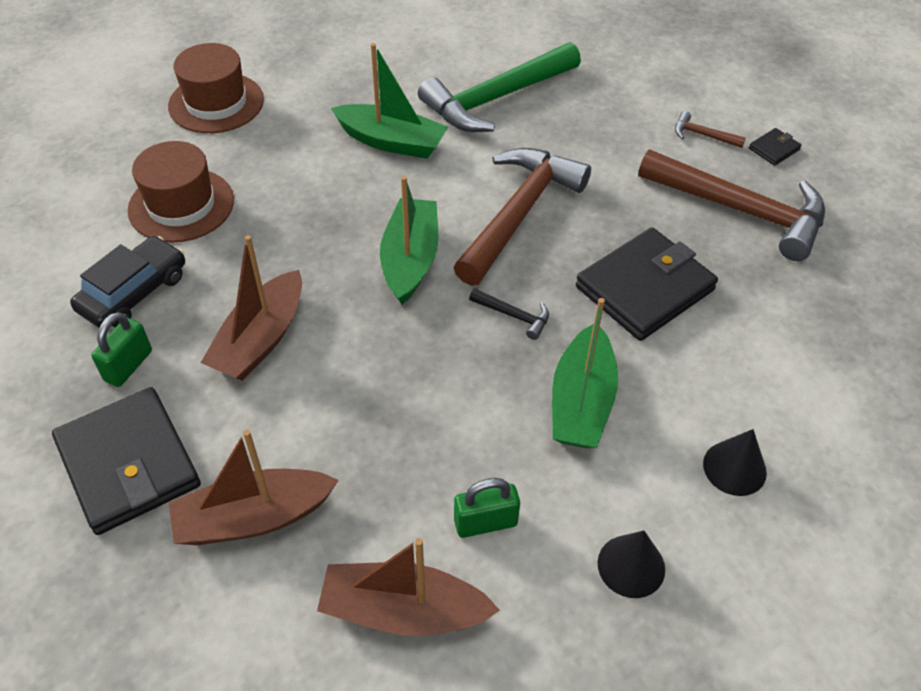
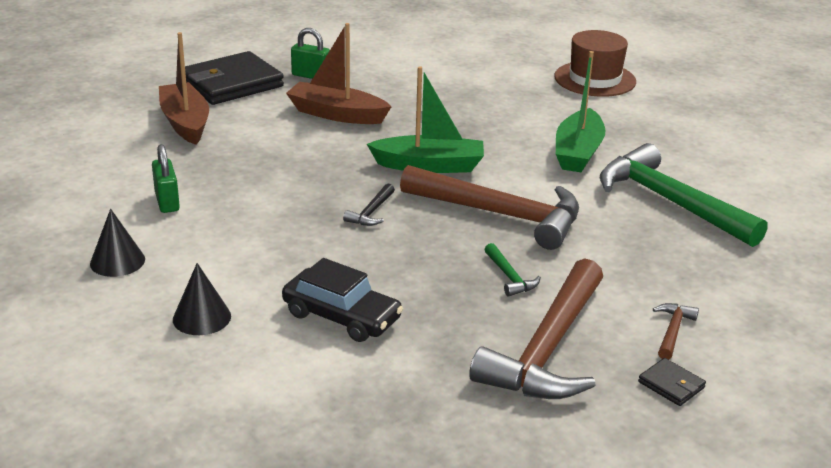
camera: 85 degrees right, 20 degrees down
(134, 293) = (376, 71): black car -> black car (341, 316)
(181, 205) = (468, 77): brown hat -> none
(404, 611) = (105, 174): brown boat -> none
(581, 401) = (278, 243): green boat -> none
(633, 220) = (510, 277): none -> green hammer
(644, 288) = (415, 280): black wallet -> none

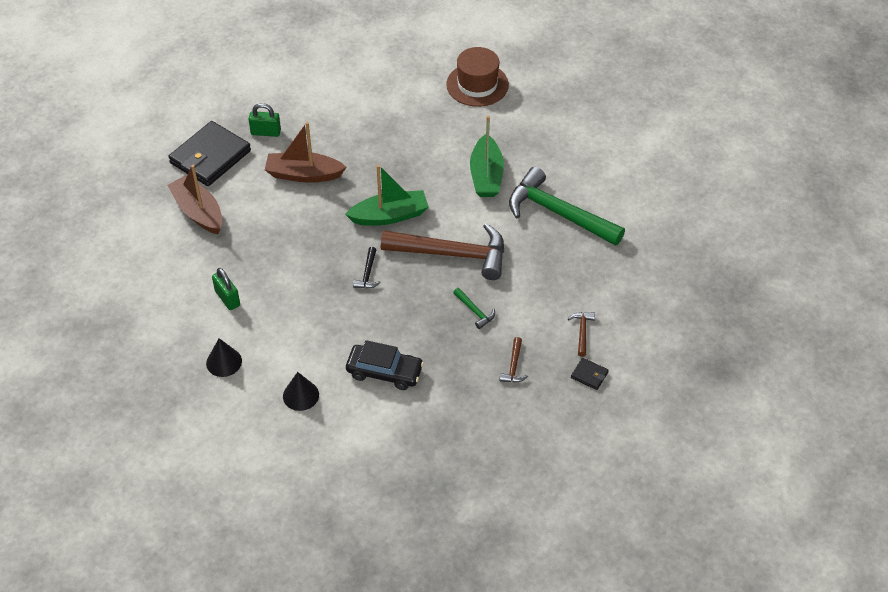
camera: 15 degrees left, 20 degrees up
(547, 349) = (514, 366): brown hammer -> brown hammer, size x0.40

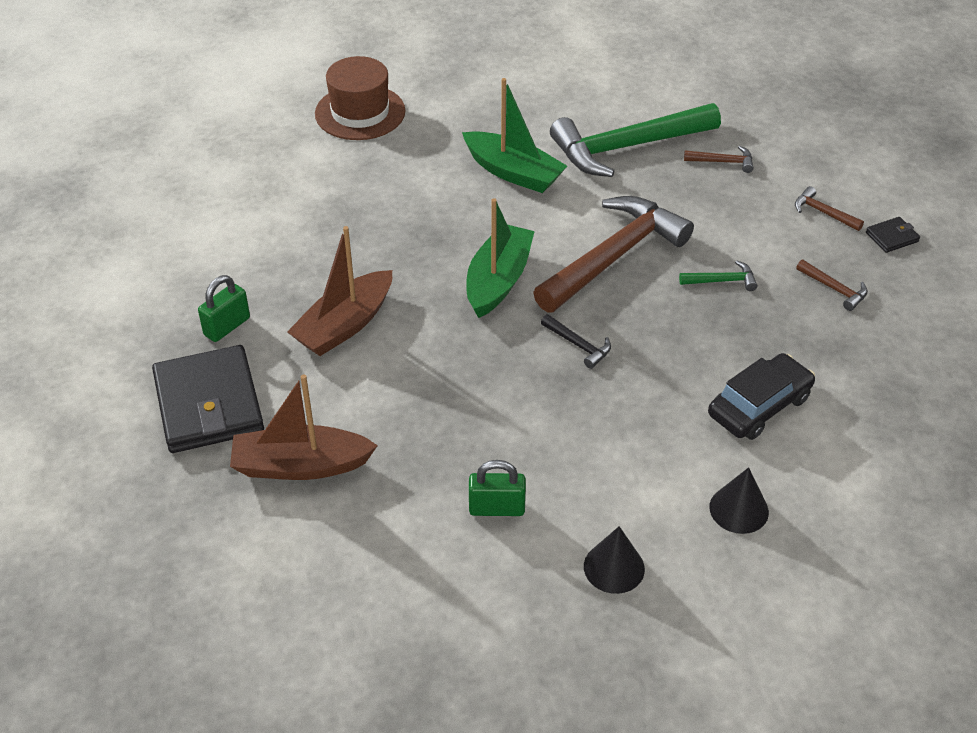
camera: 55 degrees left, 5 degrees down
(587, 264) = (723, 162): none -> brown hammer

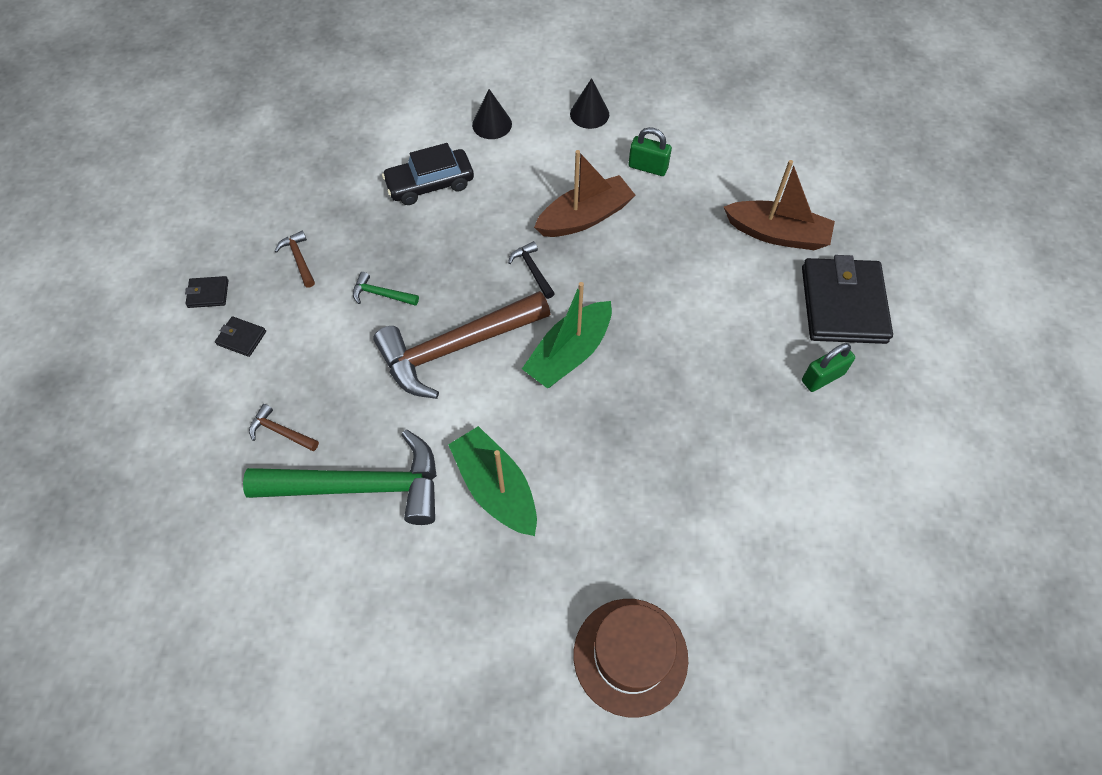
camera: 160 degrees left, 15 degrees up
(345, 325) = (718, 347): brown boat -> brown boat (584, 217)
(823, 213) = (241, 338): brown hammer -> black wallet

